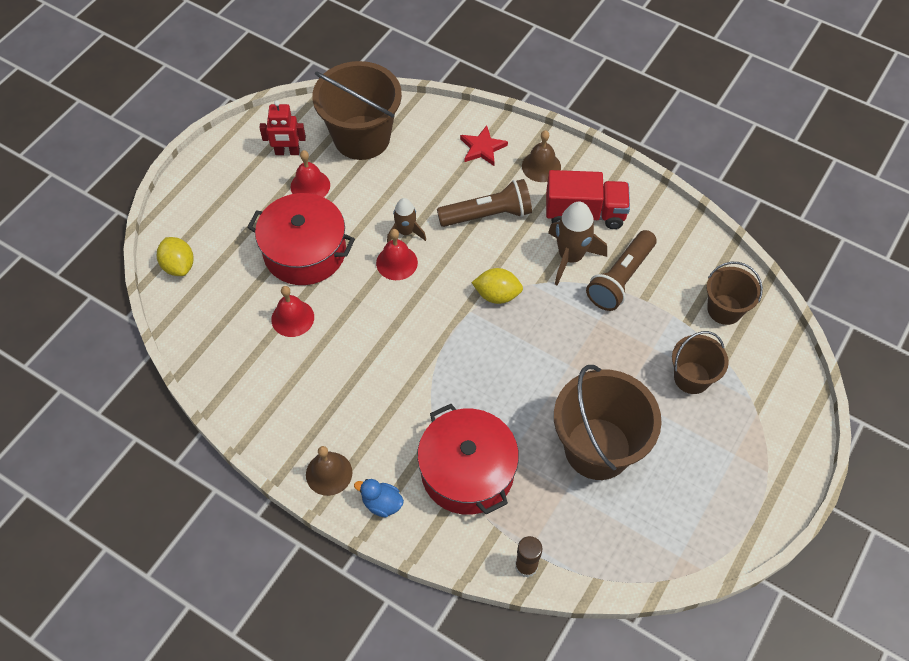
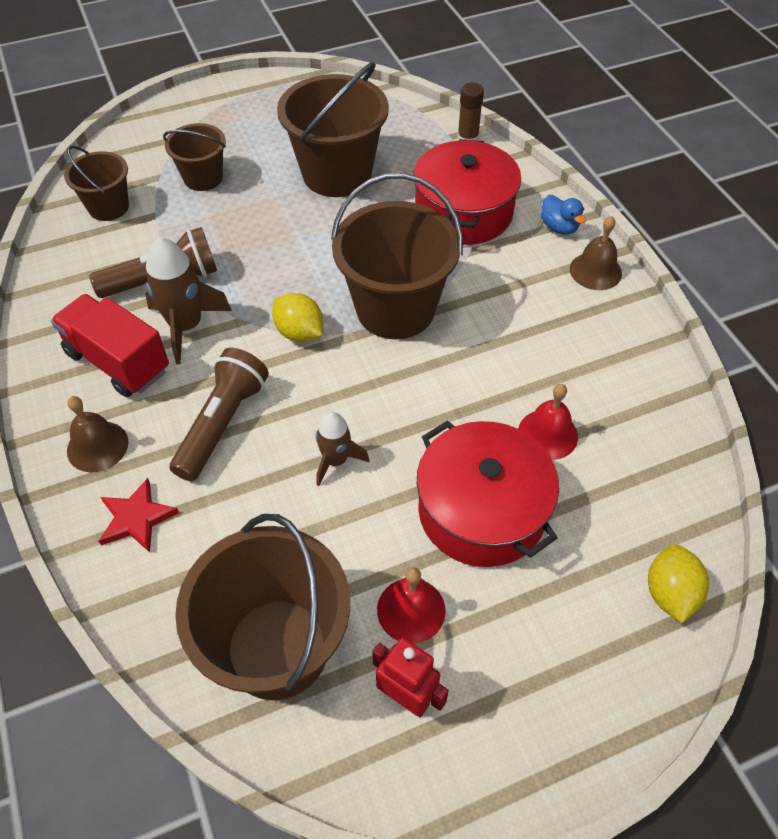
camera: 145 degrees left, 5 degrees down
(396, 262) = (377, 429): red bell -> none
(450, 350) = (395, 309): none -> brown bucket
(487, 215) = (222, 424): brown flashlight -> brown flashlight turned 90 degrees clockwise

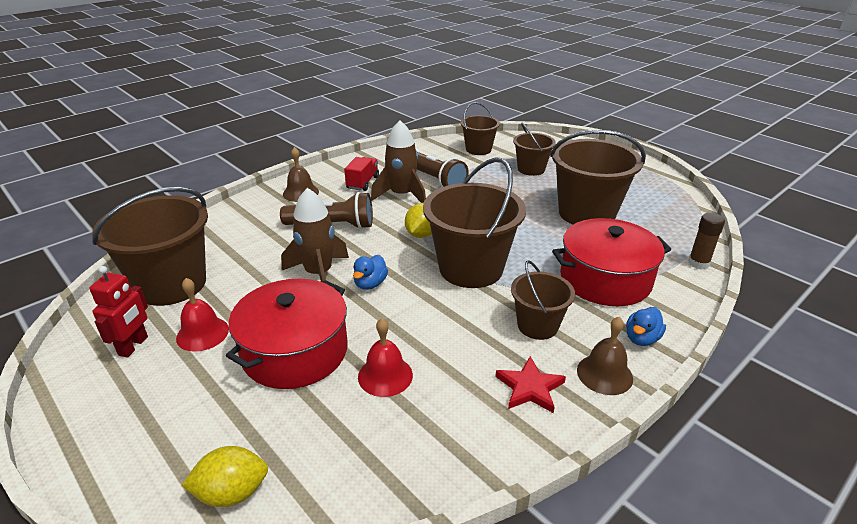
camera: 70 degrees right, 20 degrees down
(118, 362) = (363, 183): red truck -> red truck, size x0.62
(136, 518) = (255, 216): red star -> red star (529, 388)
(336, 460) = (319, 274): brown rocket -> brown rocket, size x1.62
(383, 411) = (370, 284): none -> blue duck
(515, 290) = (537, 325): none -> brown bucket

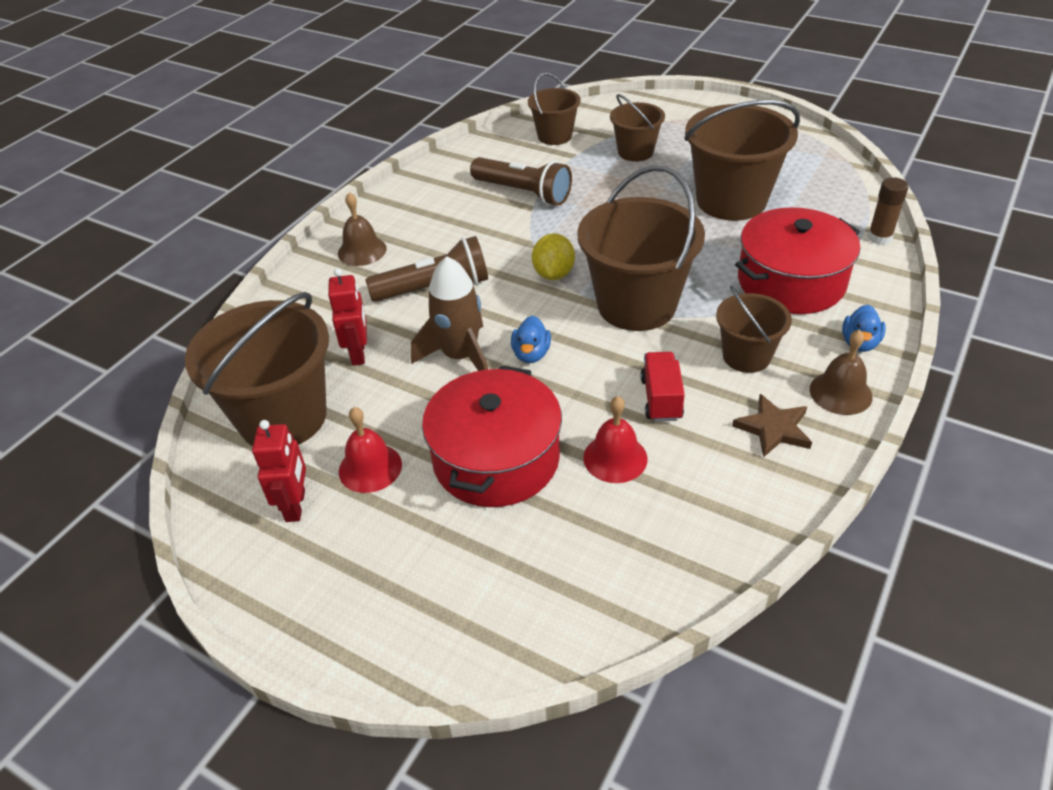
camera: 15 degrees left, 10 degrees up
(232, 493) = (532, 626): yellow lemon -> none
(251, 255) = (358, 353): none -> red robot
(363, 183) = (434, 218): red truck -> red truck (661, 399)
(402, 195) = (496, 225): brown rocket -> none
(529, 388) = (773, 428): red star -> brown star

